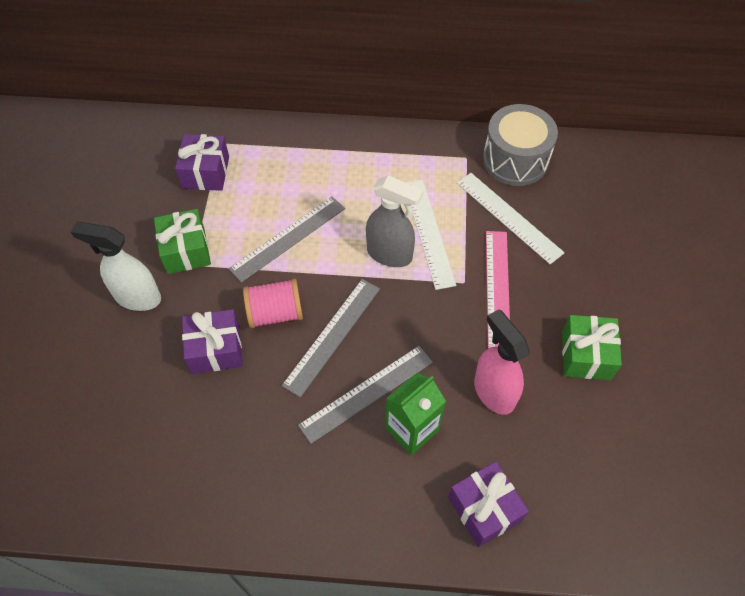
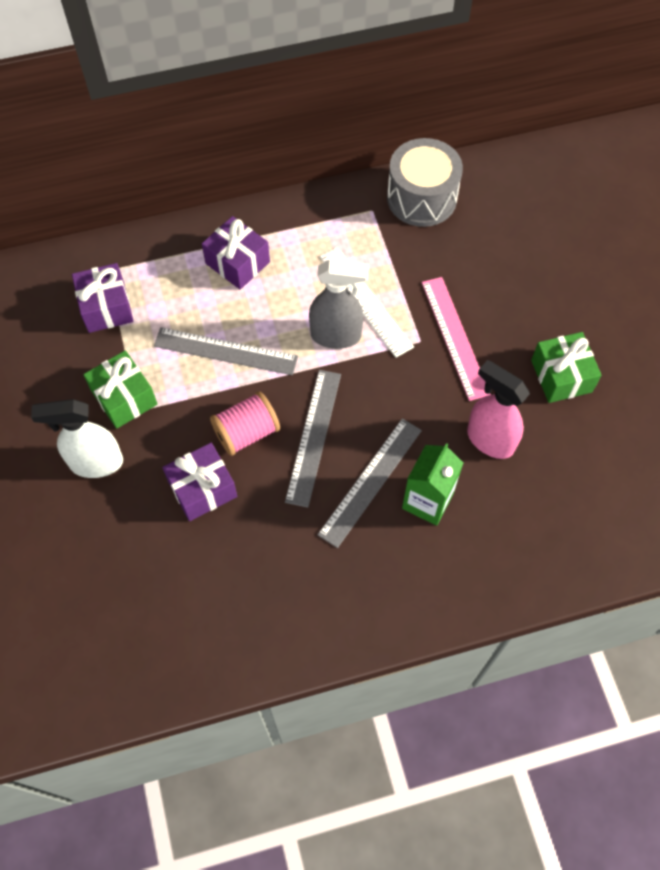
camera: 20 degrees left, 5 degrees up
(288, 238) = (225, 351): grey ruler -> grey ruler turned 75 degrees clockwise
(484, 509) = (522, 551): purple gift -> purple gift (237, 263)
(508, 217) = (438, 260): white ruler -> none

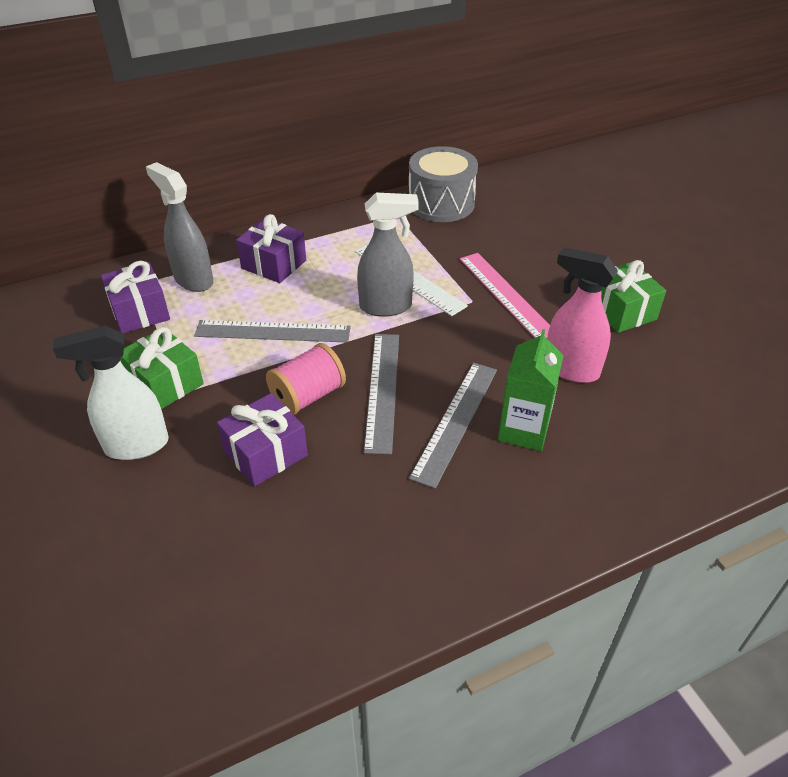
camera: 10 degrees left, 20 degrees down
(158, 272) = (193, 280): none -> grey spray bottle

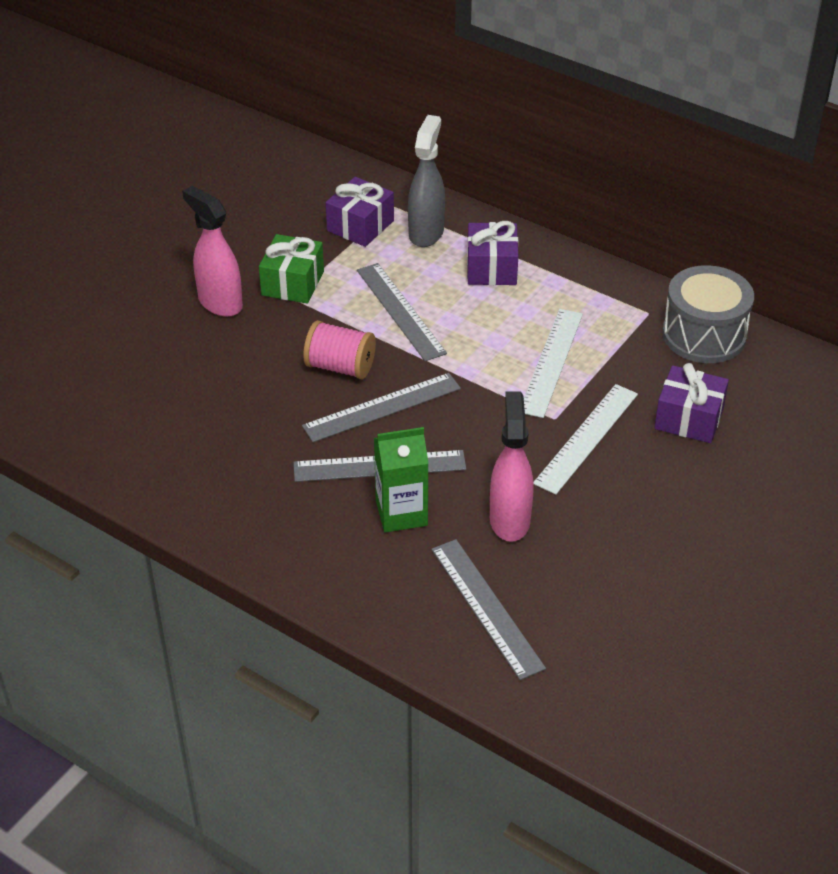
camera: 60 degrees right, 0 degrees up
(136, 445) = (220, 303): white spray bottle -> pink spray bottle
(265, 453) = (261, 372): purple gift -> purple gift (689, 418)
(386, 306) = (495, 364): grey spray bottle -> none
(505, 294) = (586, 438): pink ruler -> white ruler
(621, 311) = (636, 532): green gift -> none
(665, 423) = (486, 607): none -> grey ruler

